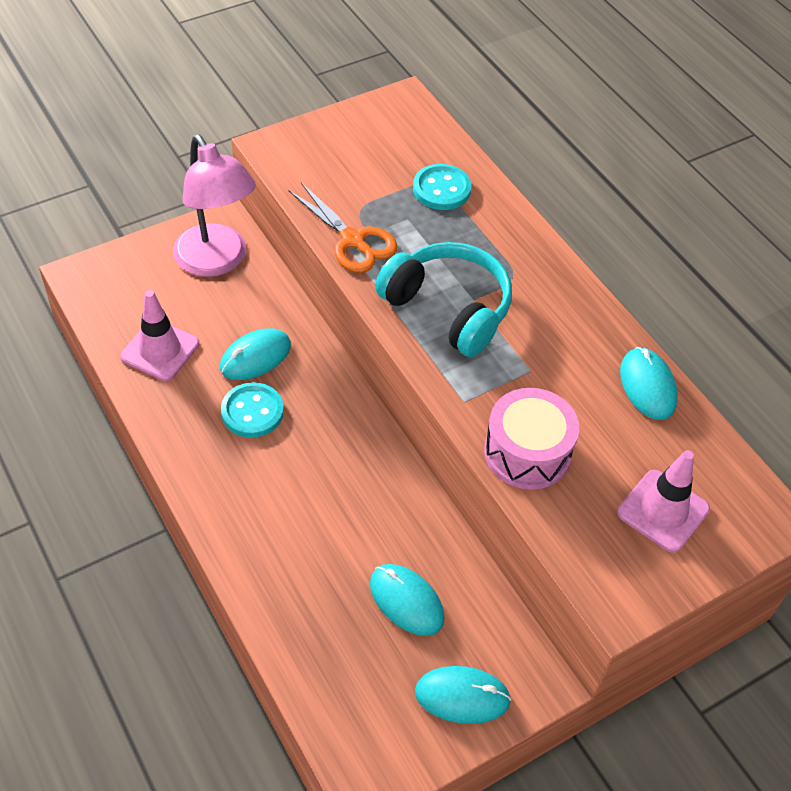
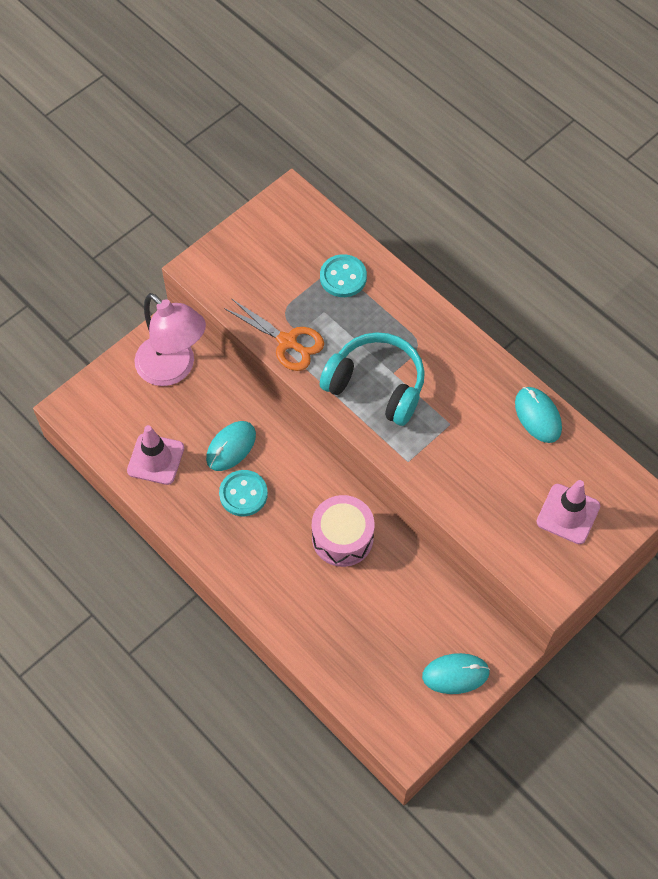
camera: 10 degrees left, 10 degrees up
(406, 601) = (399, 615): turquoise mouse -> none
(527, 452) = (463, 491): pink drum -> pink drum (342, 537)

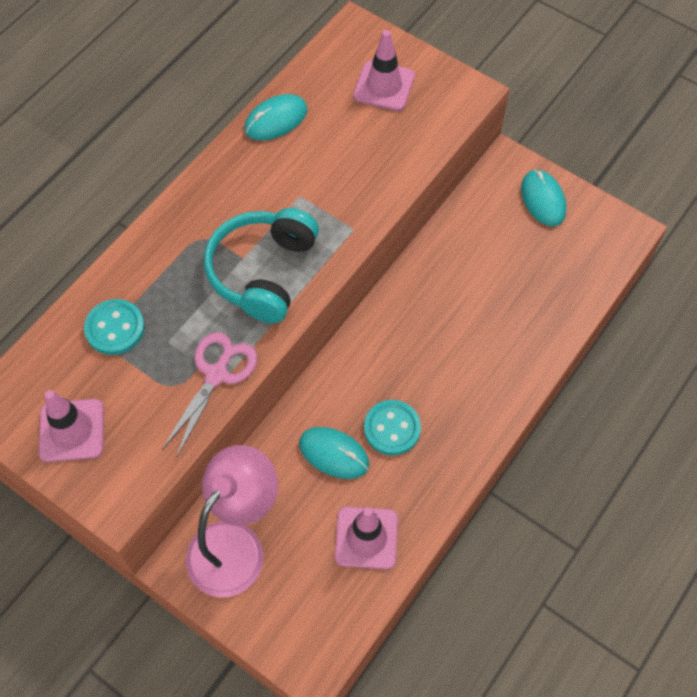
camera: 100 degrees left, 0 degrees up
(261, 245) = (72, 430): none -> pink traffic cone
(287, 342) = (216, 374): orange scissors -> pink scissors
(342, 537) = (422, 319): pink drum -> none

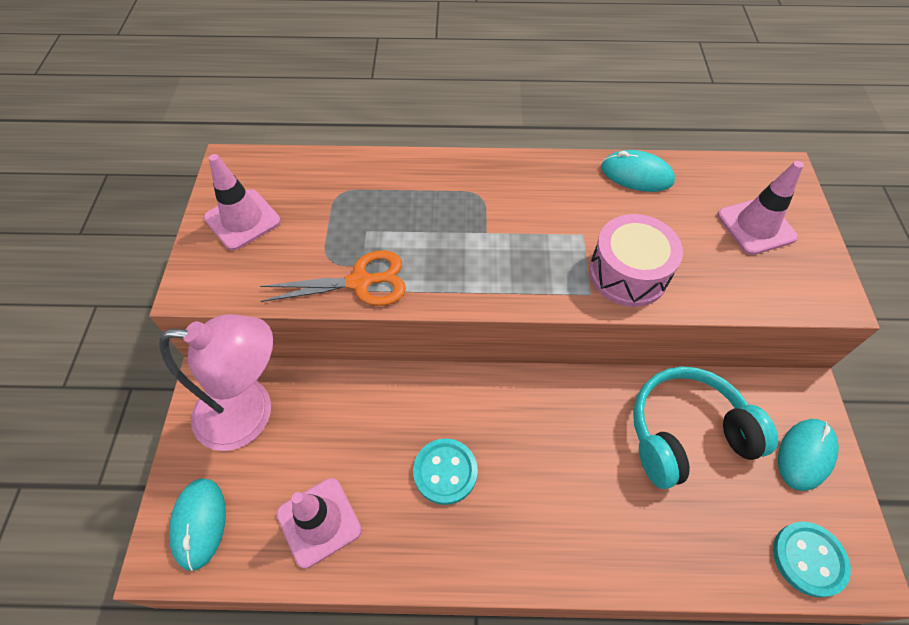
camera: 55 degrees right, 5 degrees down
(115, 328) = (352, 191): turquoise button -> turquoise button (808, 559)
(216, 374) = (360, 282): pink scissors -> orange scissors
(262, 271) = (485, 253): turquoise headphones -> turquoise headphones (686, 433)
(334, 454) = (385, 437): turquoise mouse -> turquoise mouse (199, 523)
(356, 193) = (628, 273): none -> pink drum

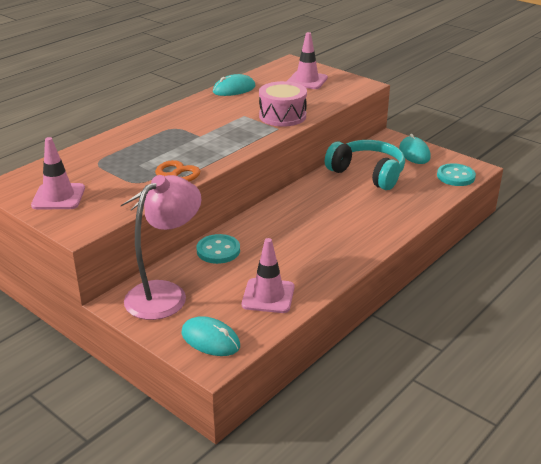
camera: 50 degrees left, 25 degrees down
(445, 472) = (295, 244): turquoise button -> turquoise button (218, 250)
(686, 433) = (367, 173): turquoise headphones -> turquoise headphones turned 105 degrees clockwise

